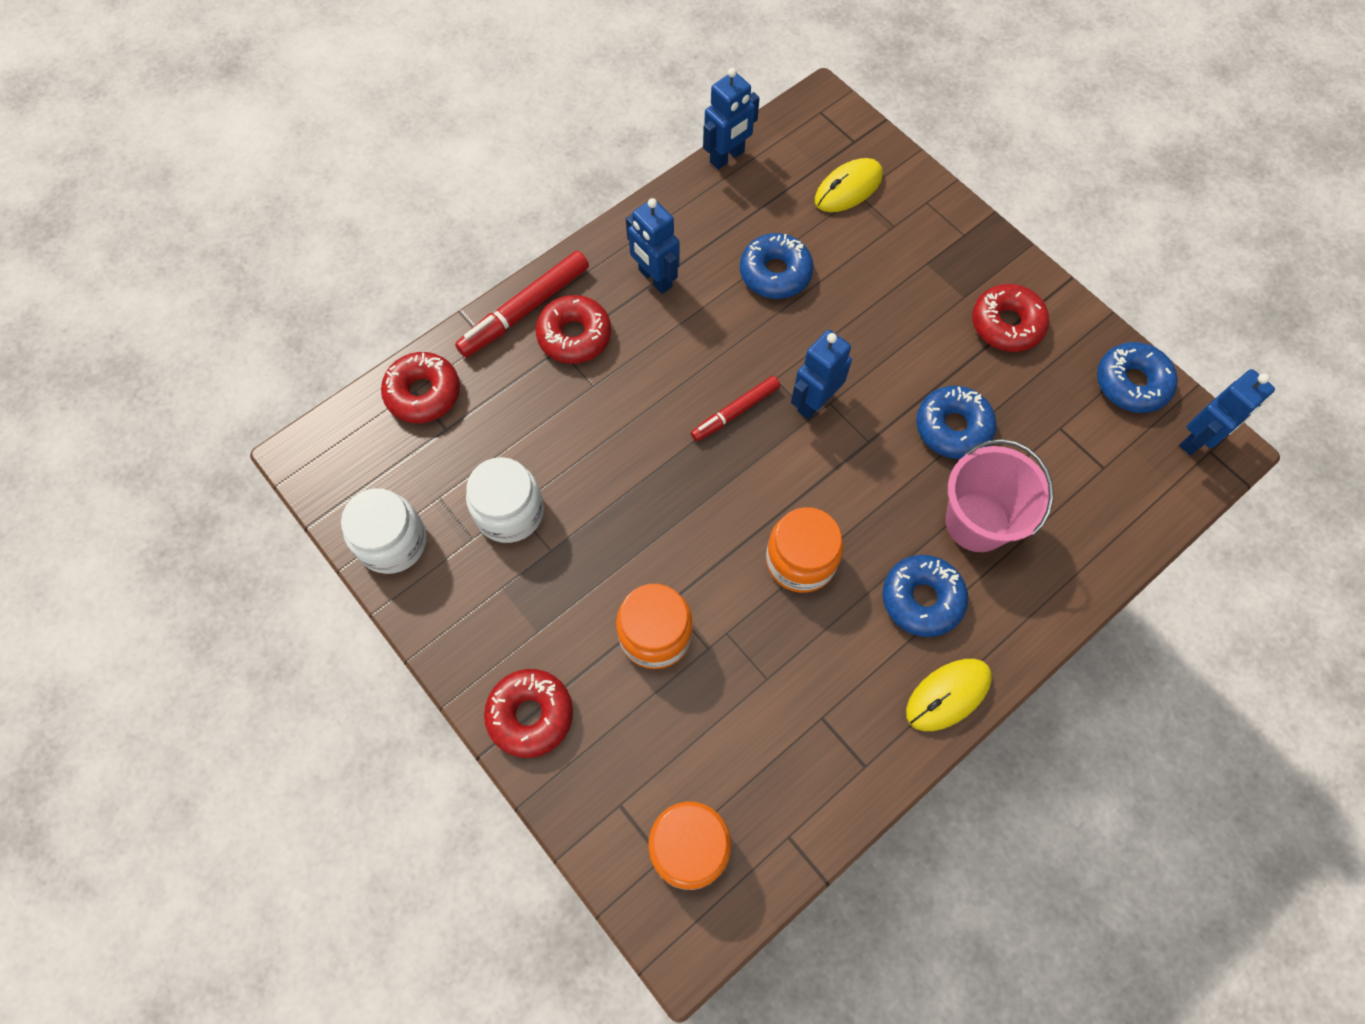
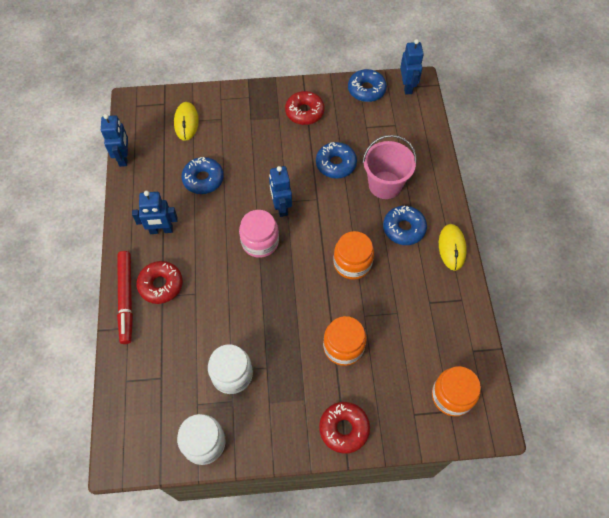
camera: 55 degrees left, 5 degrees down
(423, 393) = (131, 377): red donut -> none
(735, 412) = (260, 242): red marker -> pink jar

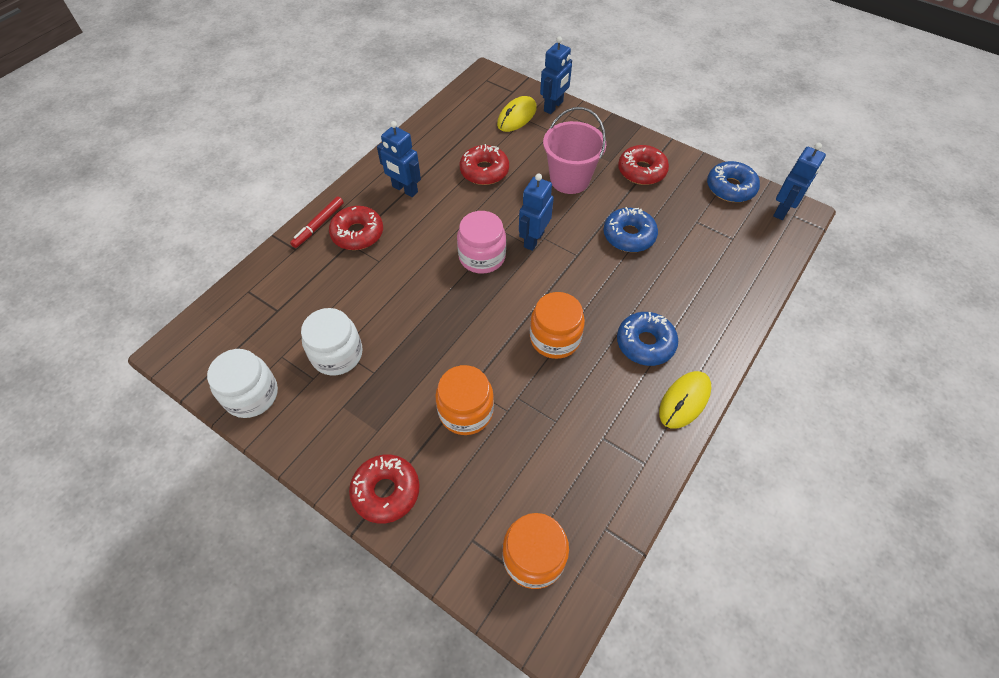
camera: 40 degrees right, 5 degrees down
(124, 157) = (434, 114): blue robot -> blue robot (553, 106)
(126, 299) = (319, 225): red marker -> red marker, size x0.63
(203, 179) = (484, 171): blue donut -> red donut
(385, 185) = (664, 287): pink bucket -> pink bucket (569, 179)

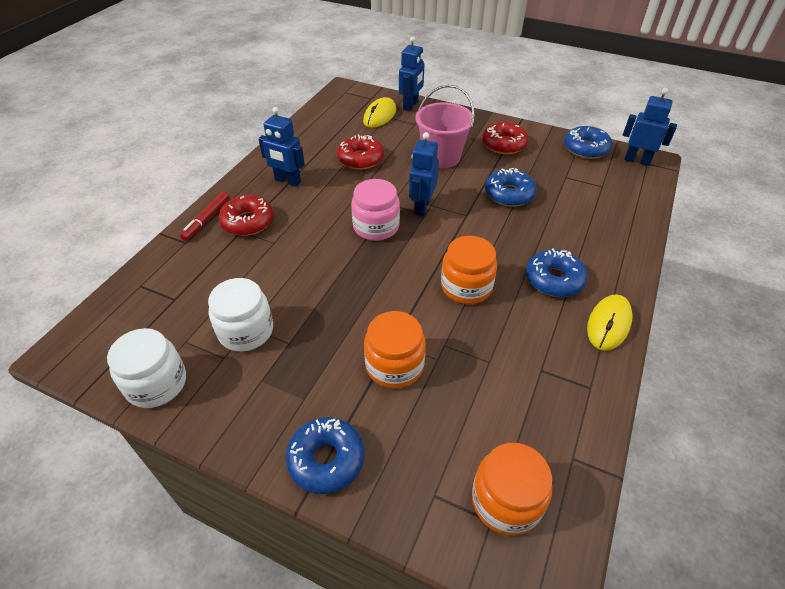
camera: 10 degrees left, 10 degrees down
(386, 491) = (326, 459): red donut -> blue donut
(783, 210) = (637, 160): blue robot -> blue robot turned 90 degrees counterclockwise

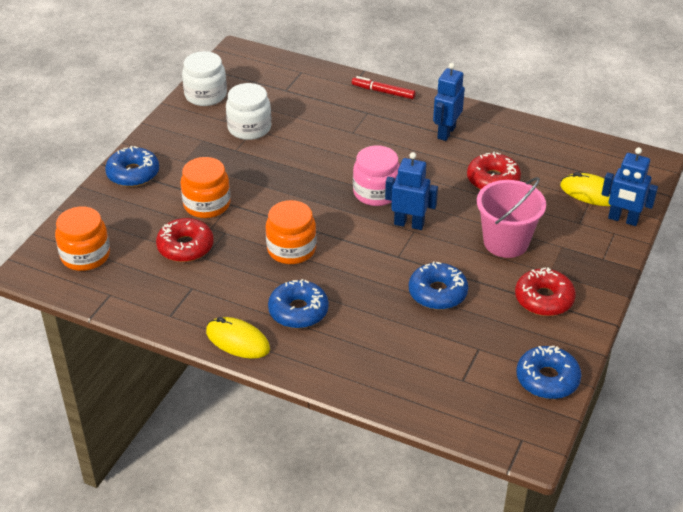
camera: 90 degrees right, 5 degrees down
(248, 222) = (380, 115): red donut -> red donut (185, 247)
(637, 160) = (526, 429): blue robot -> none

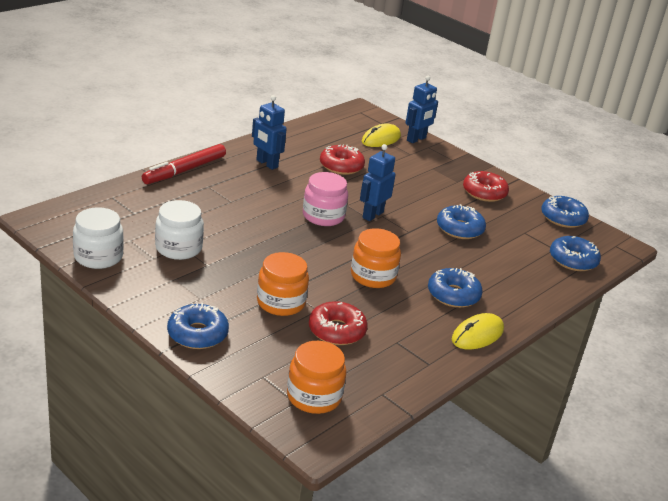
camera: 75 degrees left, 10 degrees down
(383, 92) = (185, 170): red marker -> red marker, size x1.58
(448, 400) = (573, 260): none -> blue donut
(506, 242) = (417, 185): pink bucket -> none

